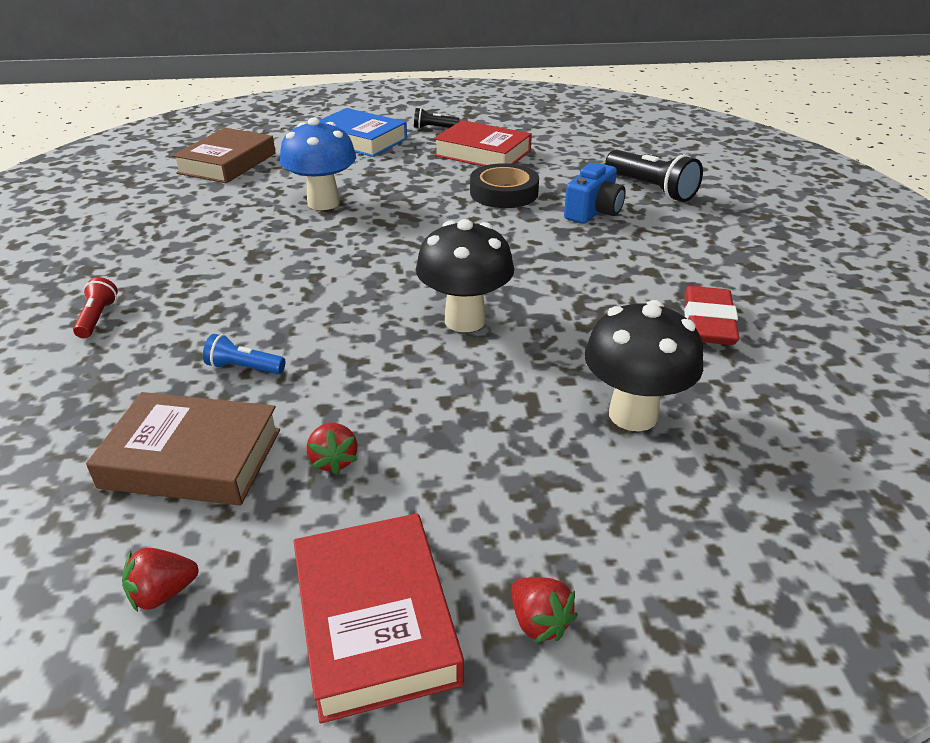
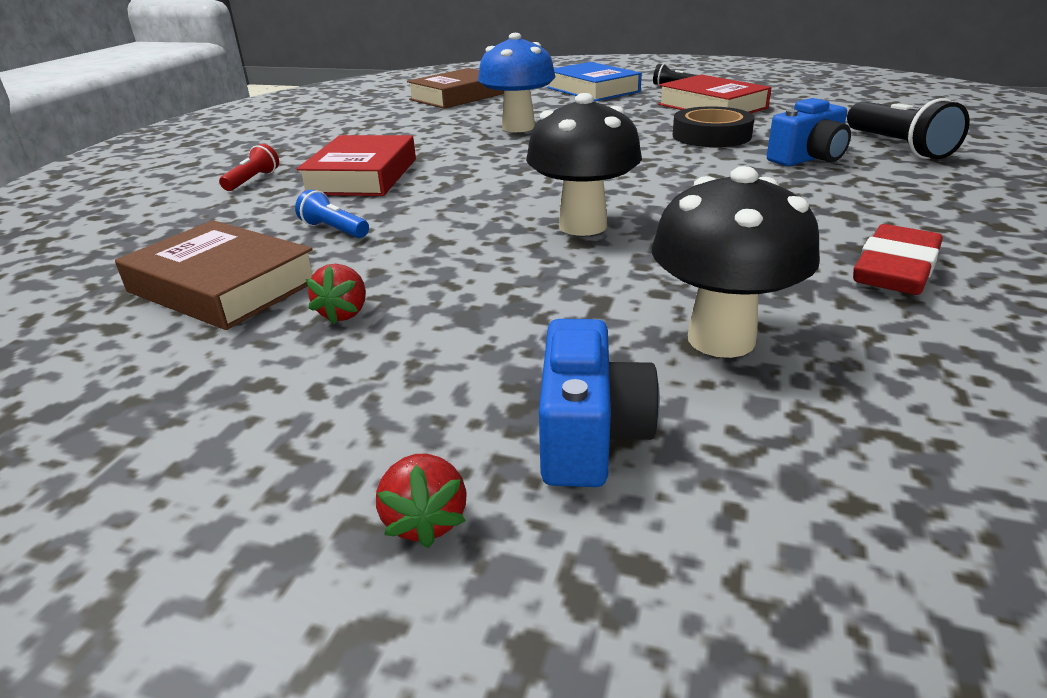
camera: 25 degrees right, 5 degrees down
(163, 593) = (90, 382): red strawberry -> none
(375, 621) = (248, 462): red book -> red book (362, 176)
(598, 521) = (590, 435): none -> blue camera

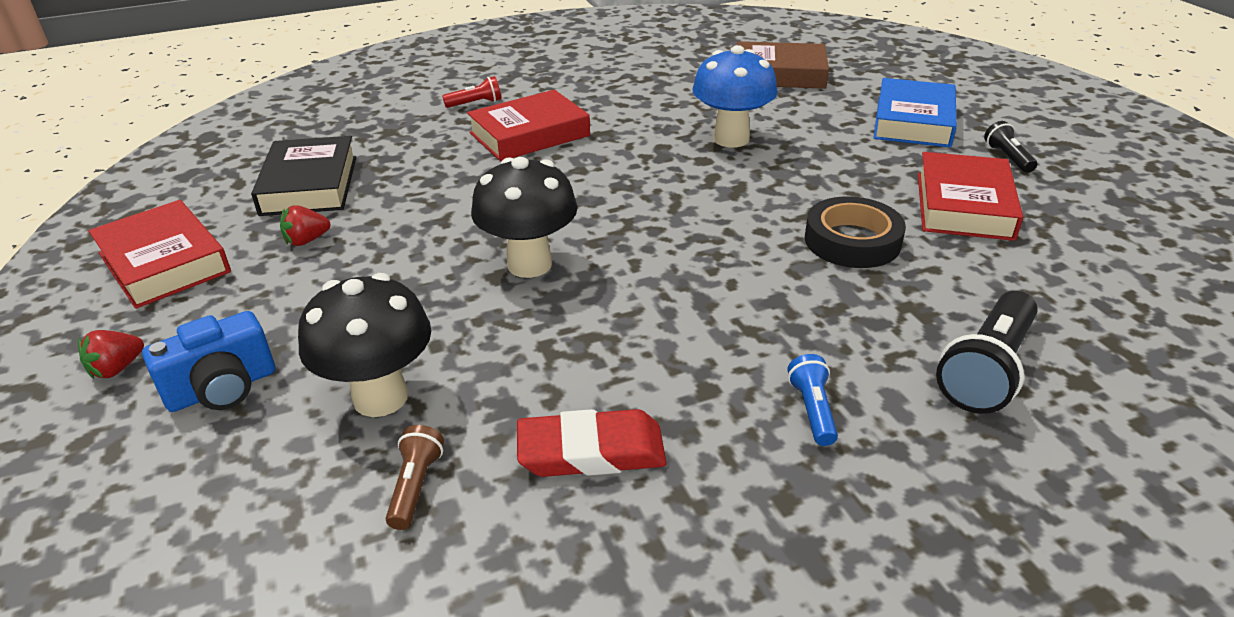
camera: 50 degrees right, 5 degrees up
(202, 422) = (164, 262): none -> red book
(223, 286) = (309, 185): brown book -> black book
(334, 230) = (422, 175): blue flashlight -> blue flashlight (812, 410)
(808, 158) = (854, 321): blue camera -> none
(891, 354) = (416, 486): none -> brown flashlight

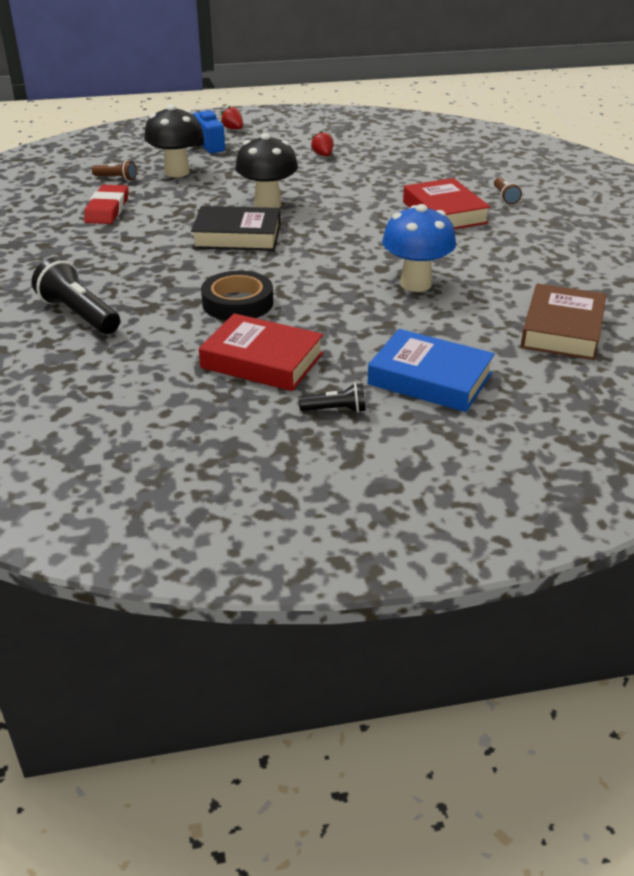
camera: 100 degrees right, 0 degrees up
(164, 262) = (317, 129): red book -> none
(309, 185) = (388, 154): black book -> black book (237, 236)
(475, 103) = (505, 197): red flashlight -> brown flashlight
(812, 410) = (91, 260): blue flashlight -> none

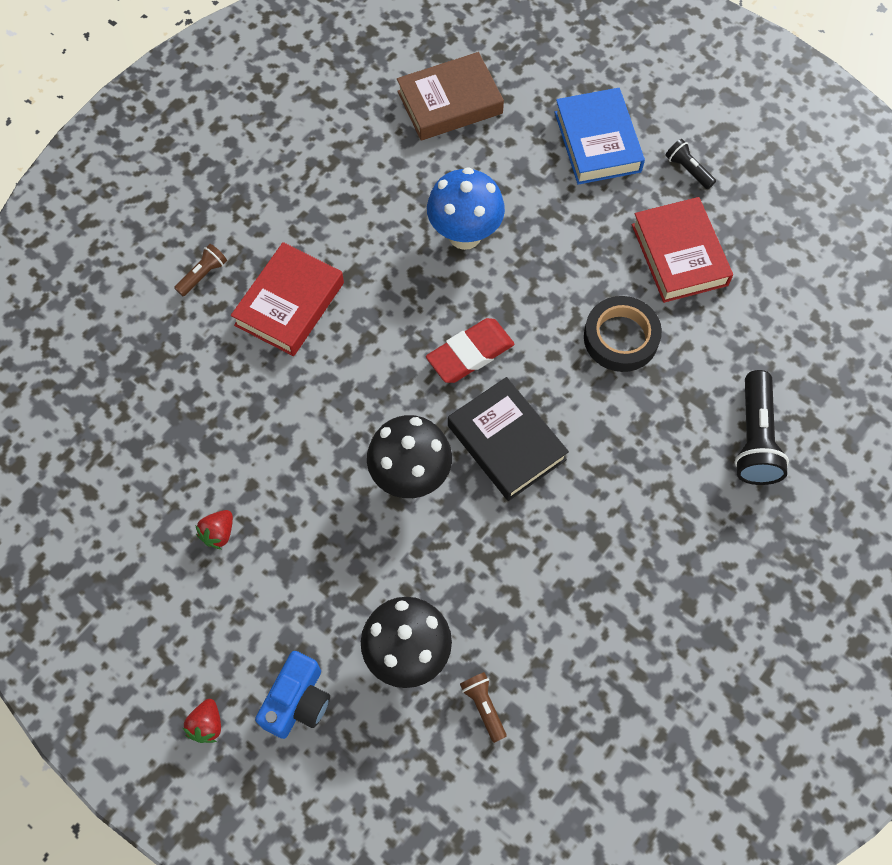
camera: 130 degrees left, 30 degrees up
(107, 209) = (565, 627): red eraser -> red eraser (470, 353)

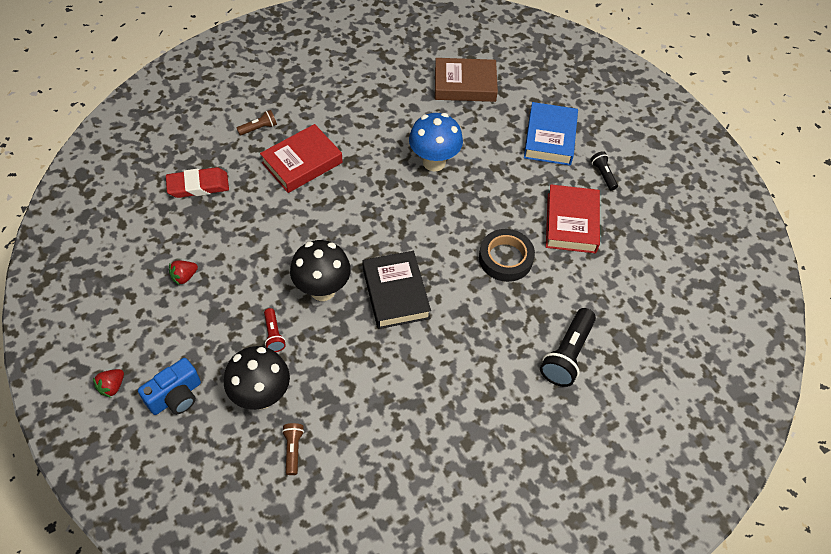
camera: 20 degrees right, 10 degrees down
(379, 565) = (273, 335): none -> red flashlight
(470, 353) = (400, 232): red eraser -> red eraser (198, 186)

